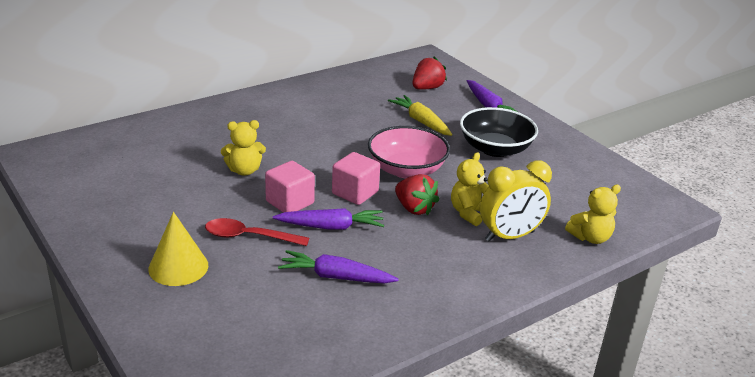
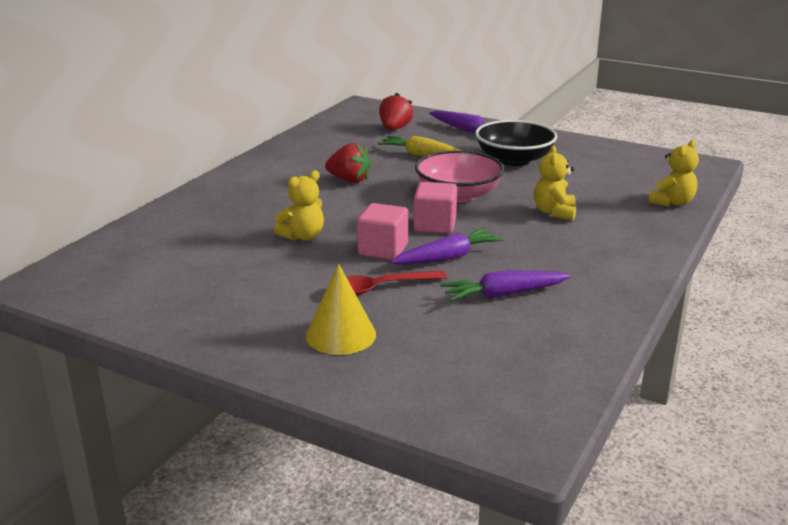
camera: 25 degrees left, 5 degrees down
(414, 208) = (503, 222): red strawberry -> red strawberry (349, 180)
(509, 236) = (609, 220): yellow clock -> none

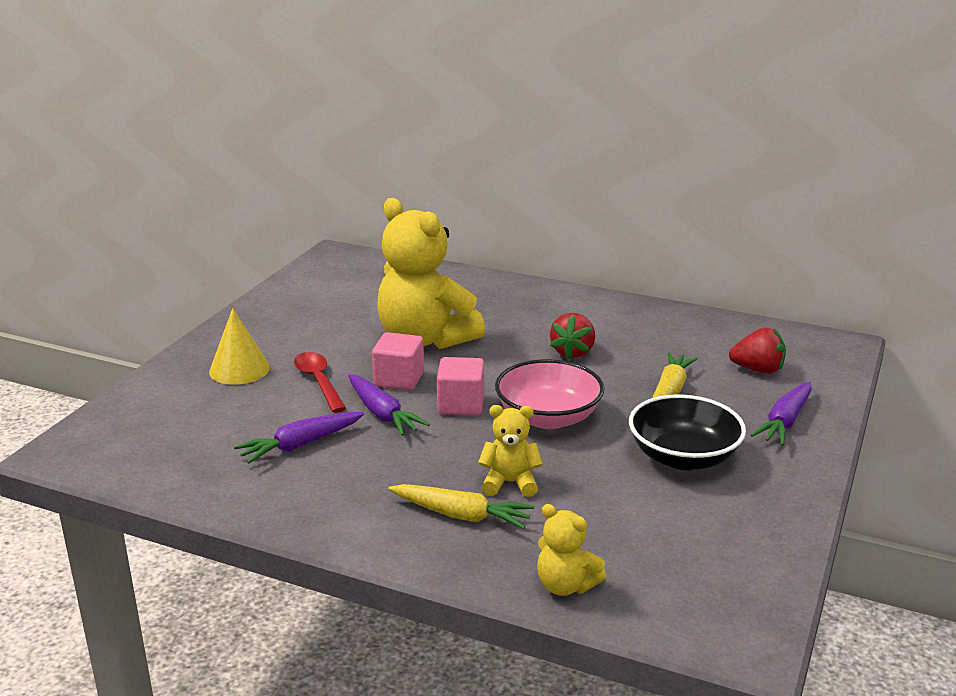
camera: 85 degrees right, 0 degrees up
(303, 236) = (425, 339): yellow teddy bear -> yellow teddy bear, size x2.14
(503, 295) = (300, 445): purple carrot -> purple carrot turned 105 degrees counterclockwise
(601, 230) = (461, 515): none -> yellow carrot

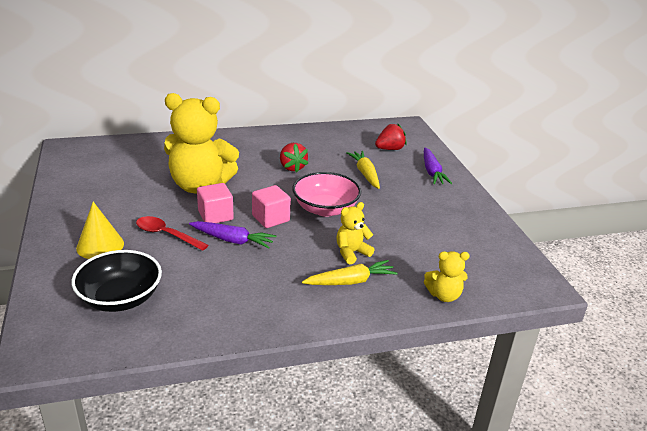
camera: 40 degrees left, 5 degrees up
(300, 445) = (207, 279): purple carrot -> none
(683, 457) = (412, 206): black bowl -> black bowl (120, 298)

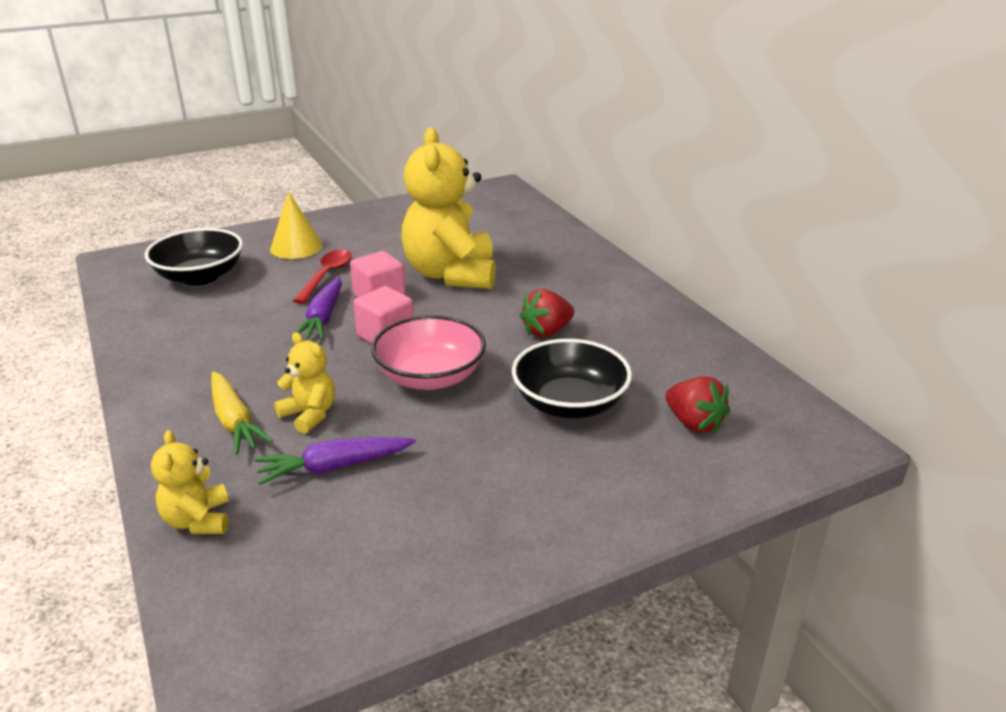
camera: 80 degrees right, 0 degrees up
(365, 174) = (569, 403): yellow carrot -> black bowl
(432, 172) = (632, 486): purple carrot -> purple carrot (334, 467)

